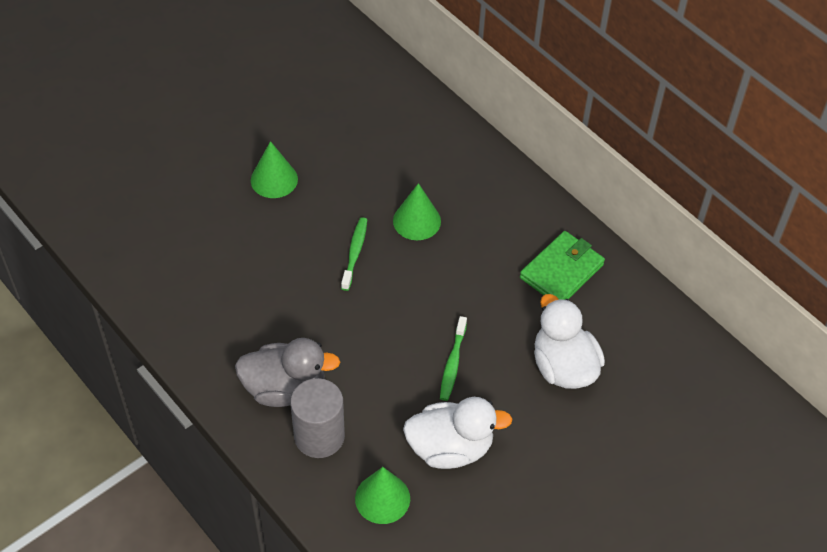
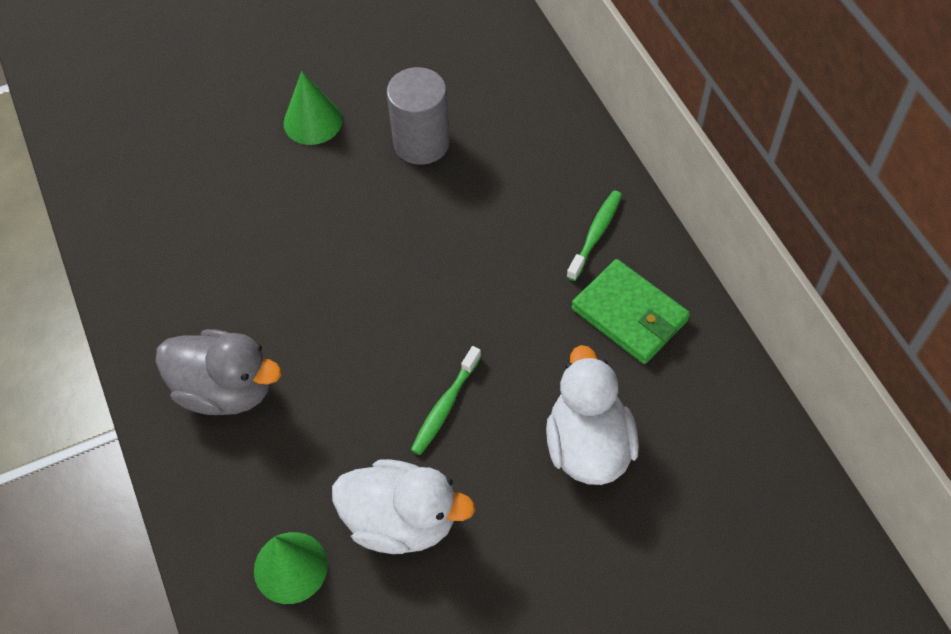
camera: 20 degrees right, 5 degrees up
(319, 436) = (243, 462): grey cylinder -> grey cylinder (421, 143)
(355, 253) = (375, 233): green toothbrush -> green toothbrush (595, 234)
(417, 221) = (466, 208): green cone -> none
(561, 271) = (629, 314): green wallet -> green wallet turned 75 degrees clockwise

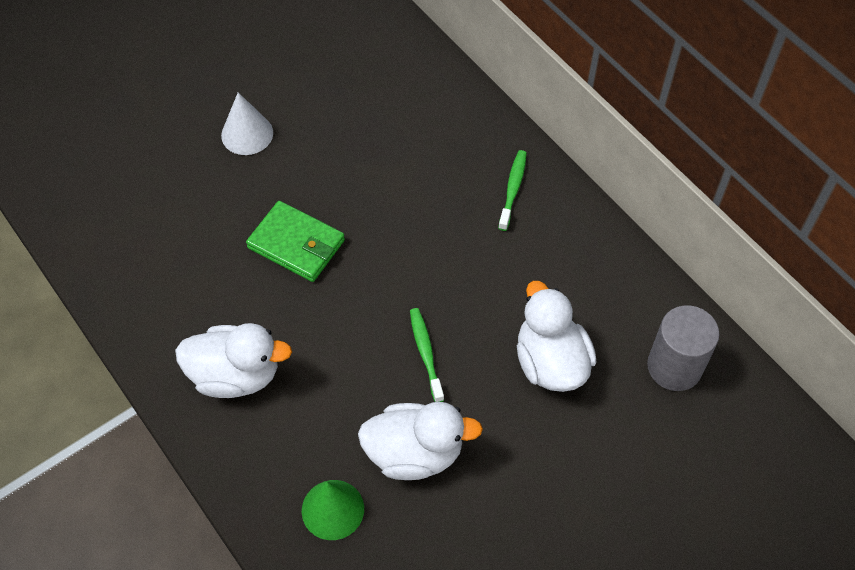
camera: 15 degrees left, 0 degrees up
(226, 389) = (236, 375): grey duck -> white duck
(313, 121) = (247, 134): green cone -> white cone
(421, 143) = (346, 137): grey cylinder -> grey cylinder (674, 366)
(445, 406) = (425, 353): green toothbrush -> green toothbrush turned 150 degrees clockwise
(629, 314) = (557, 250): green wallet -> green wallet (296, 244)

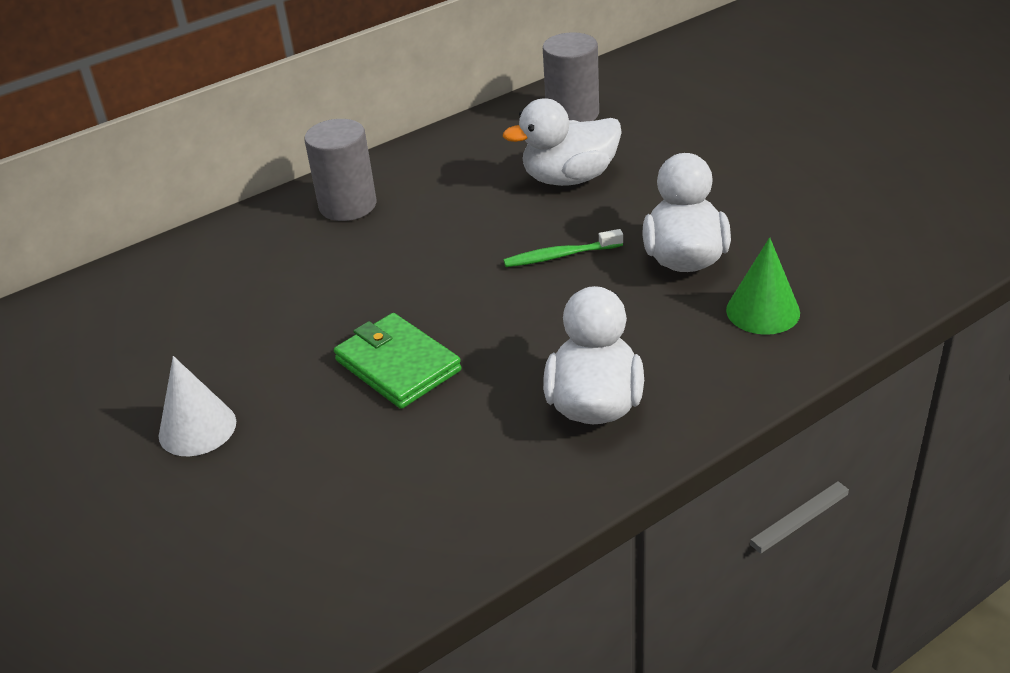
camera: 85 degrees left, 20 degrees down
(296, 244) = (398, 365): green wallet -> green wallet turned 75 degrees counterclockwise
(513, 189) = (348, 205): green toothbrush -> grey cylinder

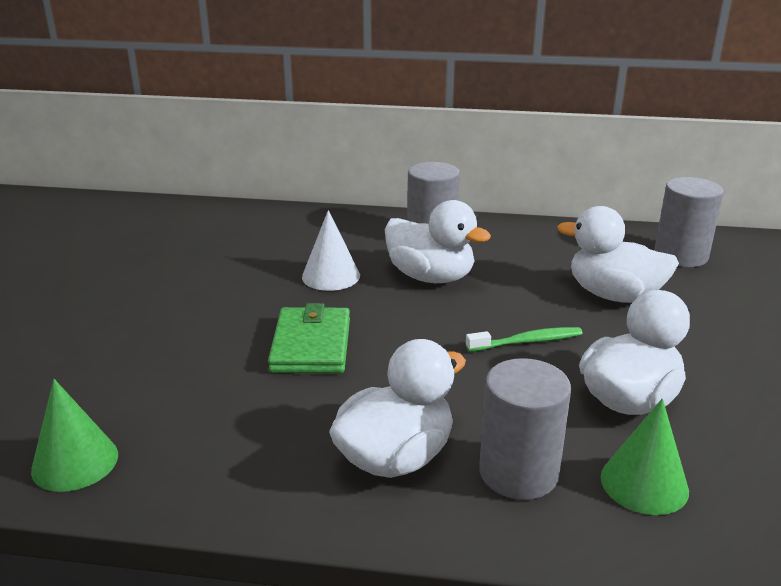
camera: 40 degrees right, 10 degrees down
(197, 428) = (157, 310): white cone -> white cone (331, 276)
(359, 585) = (75, 462): none -> green cone
(405, 244) = (431, 277): none -> white duck
(560, 256) = (527, 342): green toothbrush -> green toothbrush turned 135 degrees clockwise
(684, 356) = (518, 472): none -> grey cylinder

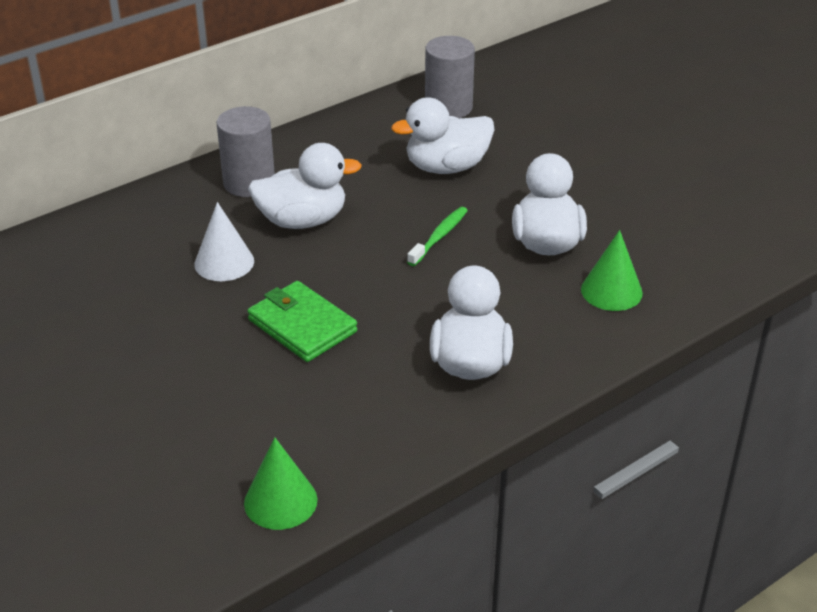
camera: 45 degrees left, 10 degrees up
(518, 472) = (545, 327): grey cylinder -> none

